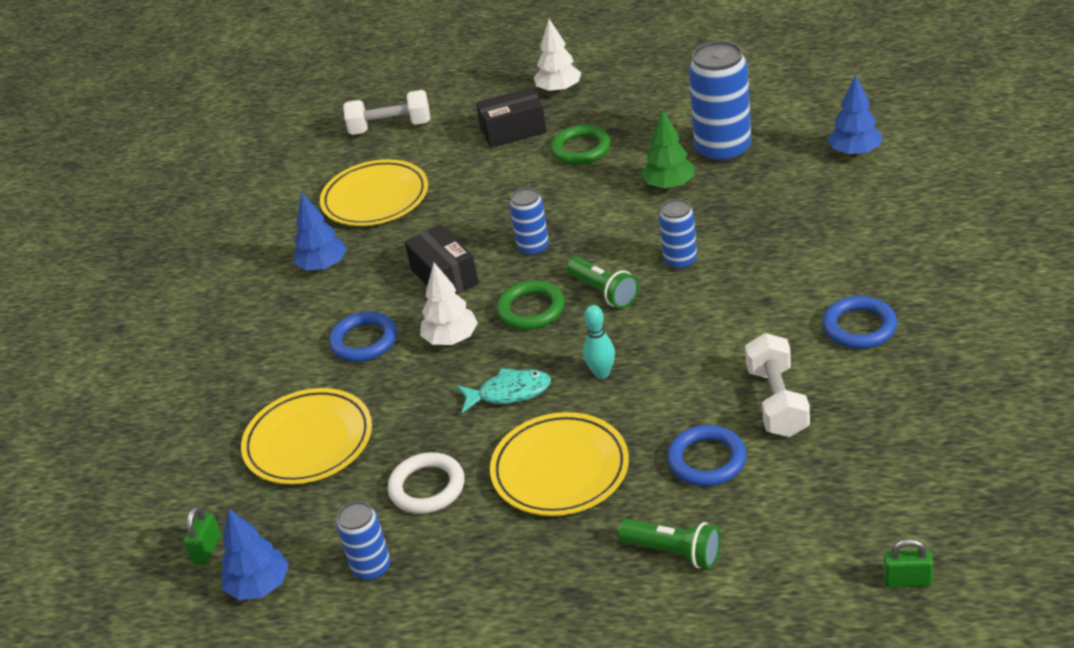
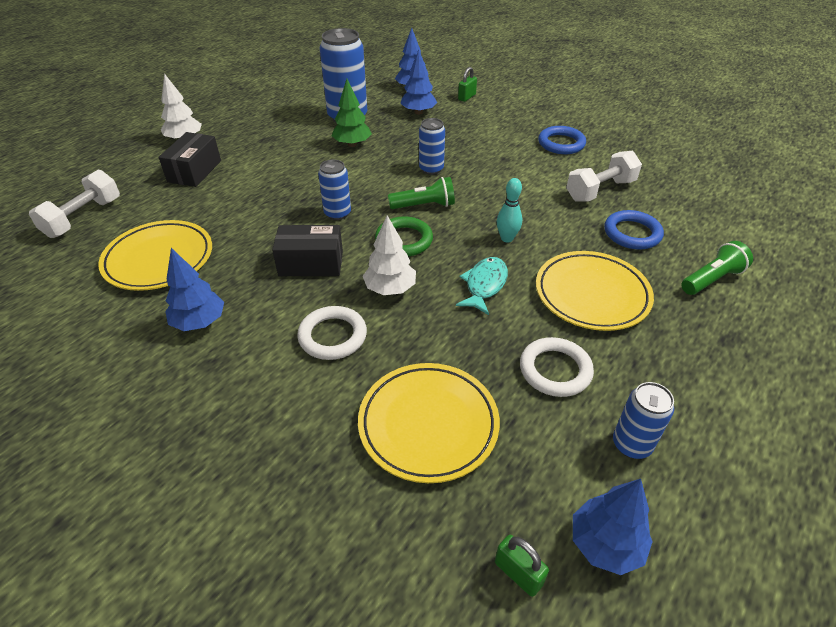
camera: 65 degrees left, 5 degrees up
(364, 341) = (333, 336): blue ring -> white ring
(581, 149) = (262, 156): green ring -> none
(777, 402) = (600, 190): white dumbbell -> white dumbbell turned 60 degrees counterclockwise
(799, 188) = (418, 112): none -> blue tree
(907, 581) = (784, 211): green padlock -> green padlock (467, 97)

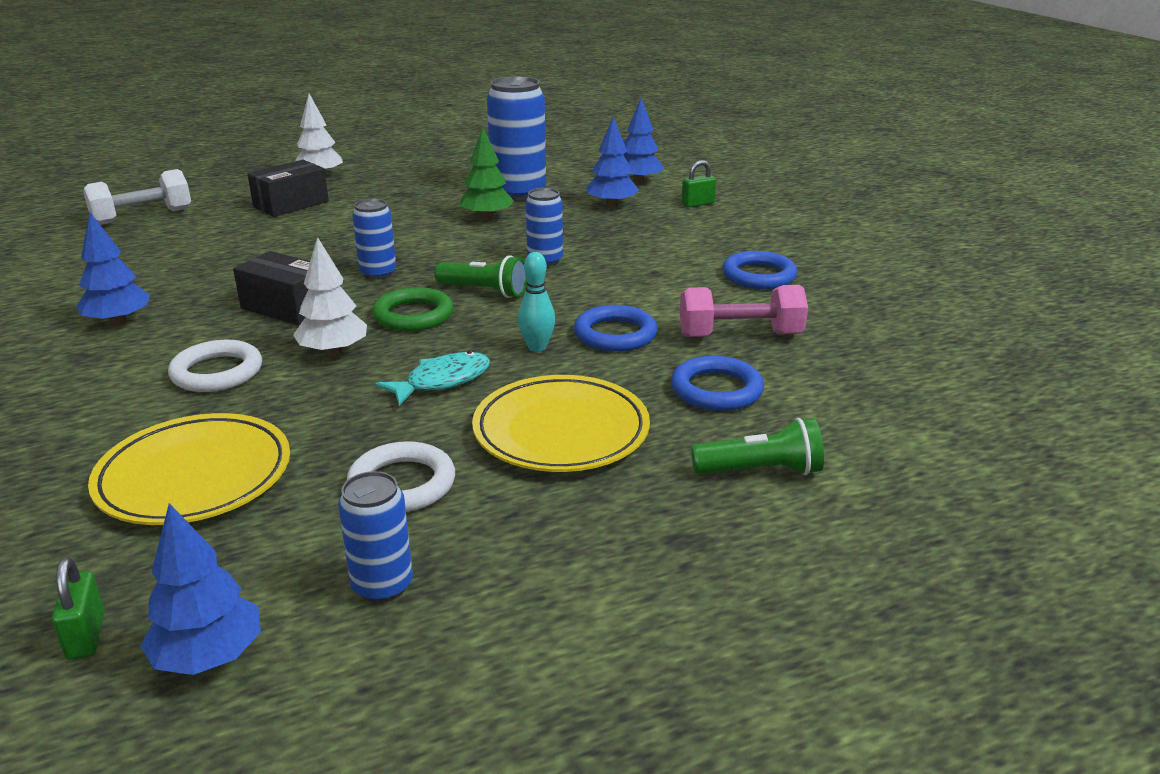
camera: 30 degrees right, 15 degrees down
(159, 259) = (157, 264): yellow plate -> none
(537, 213) = (615, 334): none -> blue ring
(600, 190) = (740, 335): white dumbbell -> pink dumbbell

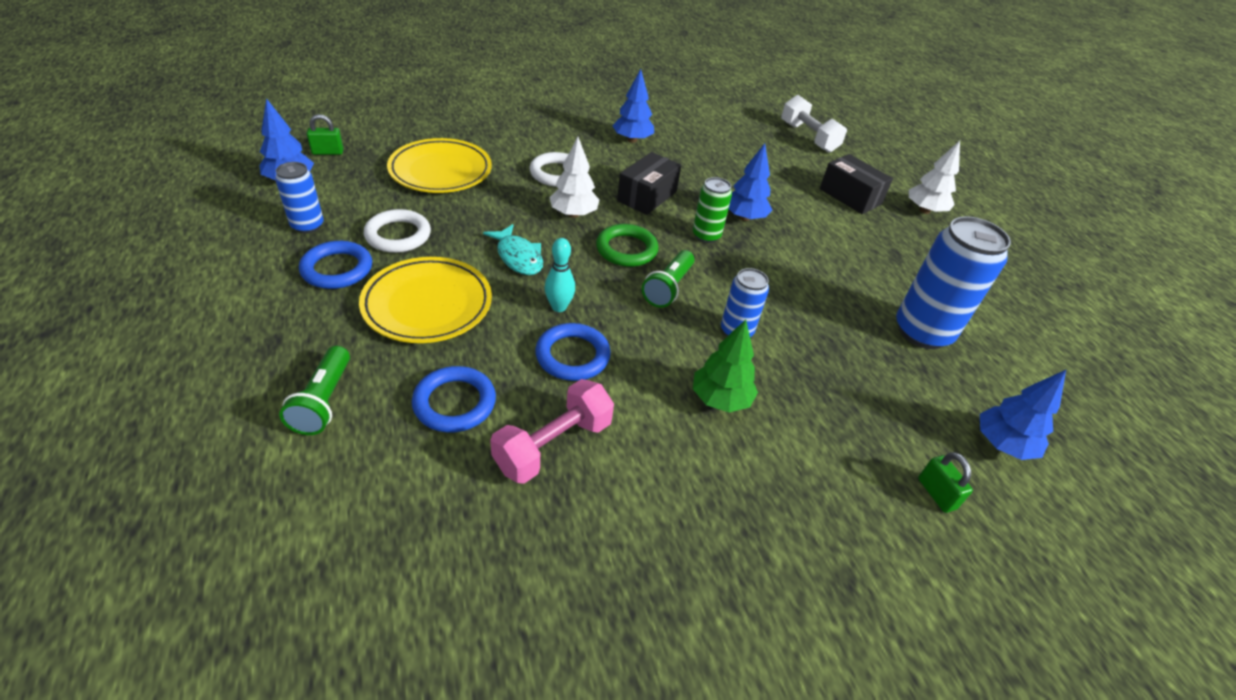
camera: 90 degrees right, 15 degrees up
(378, 273) = (706, 236): blue can -> green can
(487, 218) = (842, 303): green tree -> green tree (720, 399)
(611, 205) = (904, 404): blue tree -> blue tree (744, 217)
(740, 335) = (553, 445): pink dumbbell -> pink dumbbell turned 45 degrees clockwise
(759, 276) = (699, 501): blue ring -> blue ring (337, 269)

